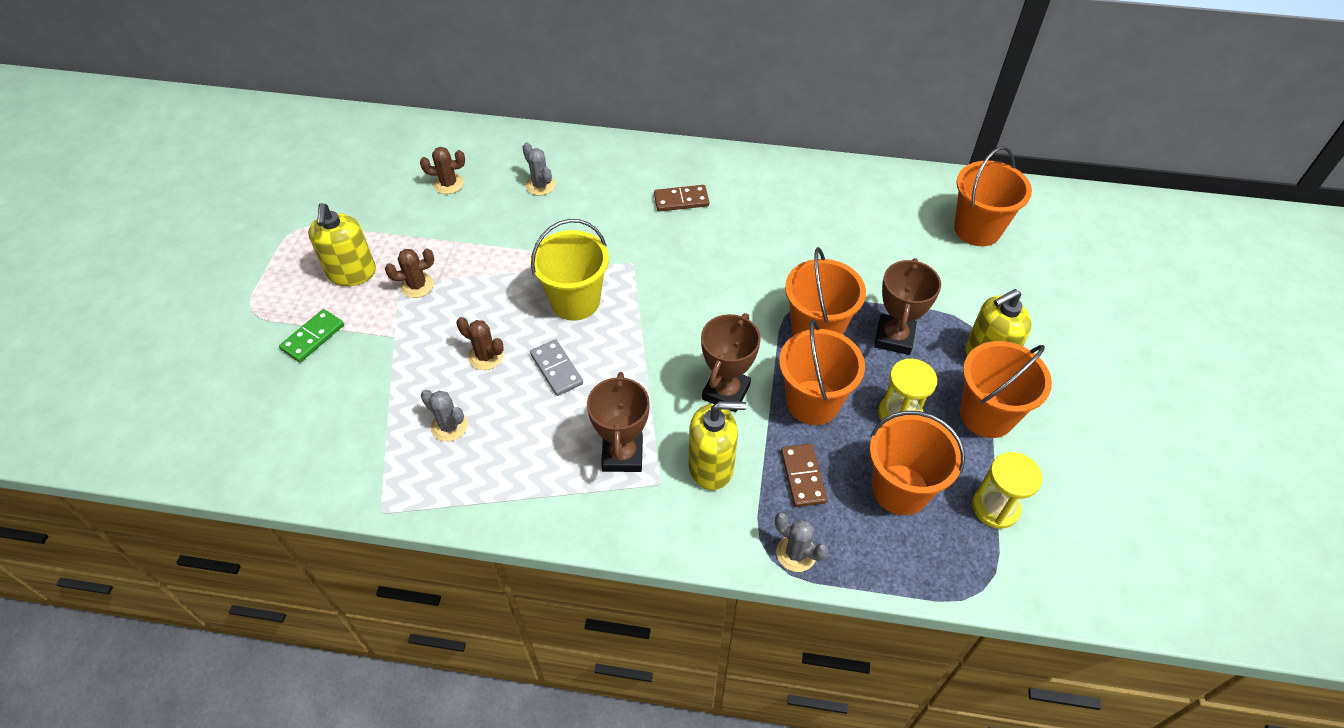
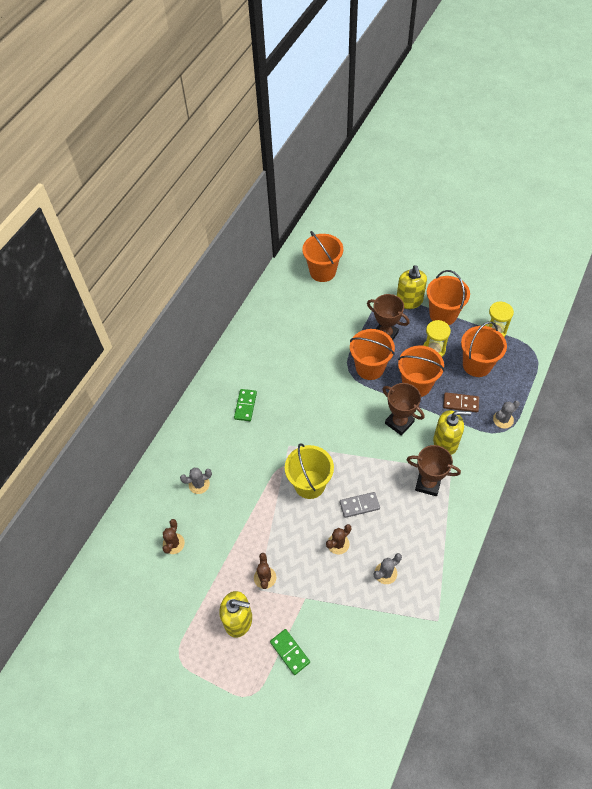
camera: 70 degrees left, 5 degrees up
(681, 200) = (245, 406): brown domino -> green domino
(711, 467) = (445, 443): yellow soap dispenser -> yellow soap dispenser turned 75 degrees clockwise

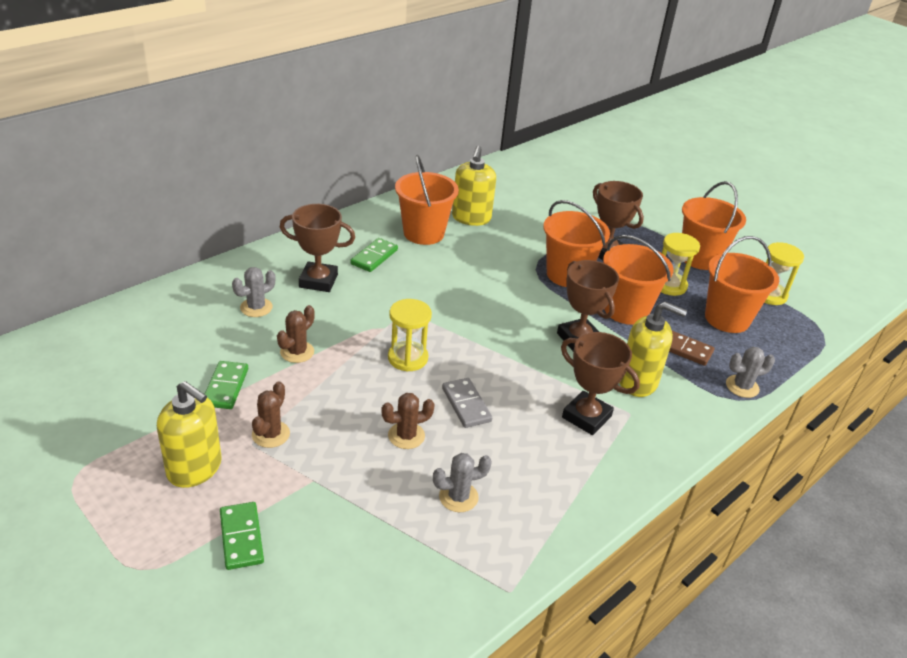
camera: 15 degrees right, 20 degrees down
(173, 543) = (174, 353): brown cactus -> brown cactus (297, 352)
(199, 484) = (256, 307): grey cactus -> grey cactus turned 45 degrees counterclockwise
(220, 555) = (226, 387): none -> green domino
(223, 443) = (318, 281): none -> brown trophy
(309, 484) = (407, 358): yellow bucket -> yellow hourglass
(322, 272) = (555, 177): orange bucket -> orange bucket (423, 233)
(359, 505) = (466, 405): grey domino -> grey domino turned 60 degrees clockwise
(409, 301) = (658, 233): yellow soap dispenser -> yellow soap dispenser (471, 218)

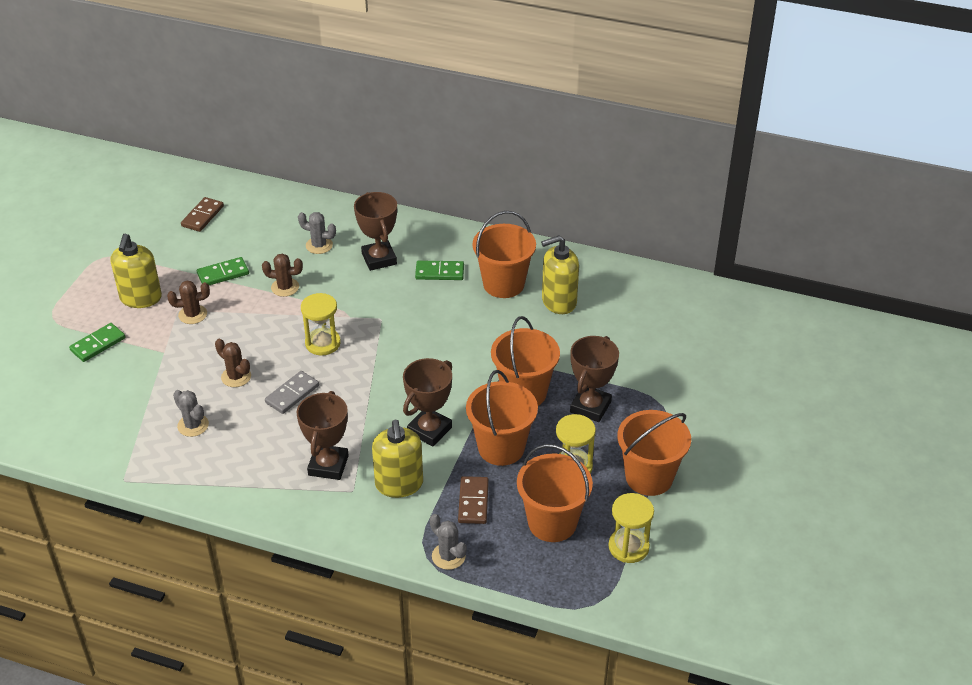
camera: 65 degrees right, 5 degrees up
(105, 368) = (202, 216): none -> brown domino

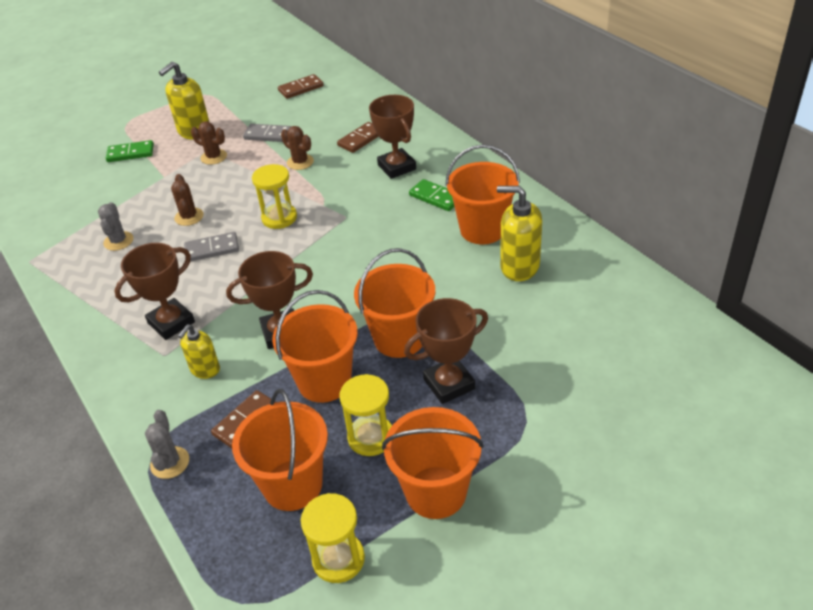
camera: 40 degrees right, 0 degrees up
(223, 274) = (268, 135): green domino -> grey domino
(319, 245) = (361, 139): grey cactus -> brown domino
(379, 259) = (397, 167): brown trophy -> brown trophy turned 45 degrees counterclockwise
(399, 484) = (205, 369): yellow soap dispenser -> yellow soap dispenser, size x0.62

